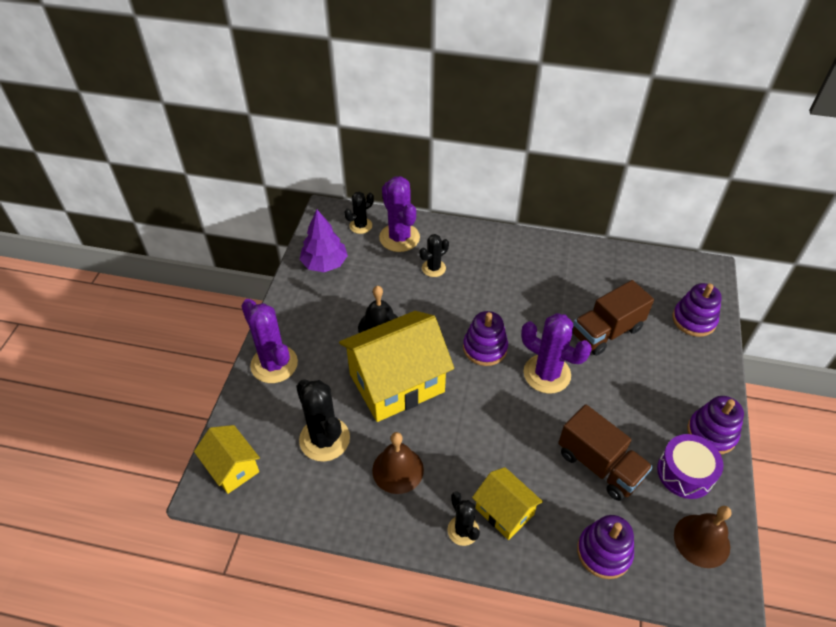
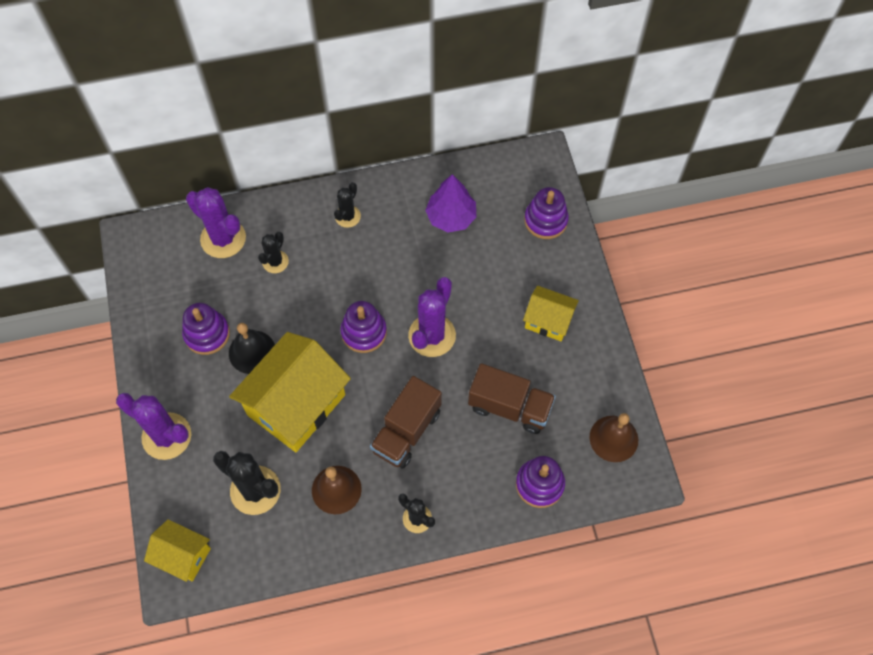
camera: 25 degrees left, 15 degrees up
(324, 263) = (159, 302): purple tree -> purple tree (451, 217)
(360, 226) = (174, 240): black cactus -> black cactus (347, 216)
(504, 511) = (445, 486): yellow house -> yellow house (548, 321)
(547, 374) = (432, 335): purple cactus -> purple cactus turned 75 degrees counterclockwise
(606, 332) = (470, 266): brown truck -> brown truck (406, 431)
(685, 473) = (583, 382): purple drum -> none
(711, 433) = (594, 334): purple stacking toy -> purple stacking toy (207, 334)

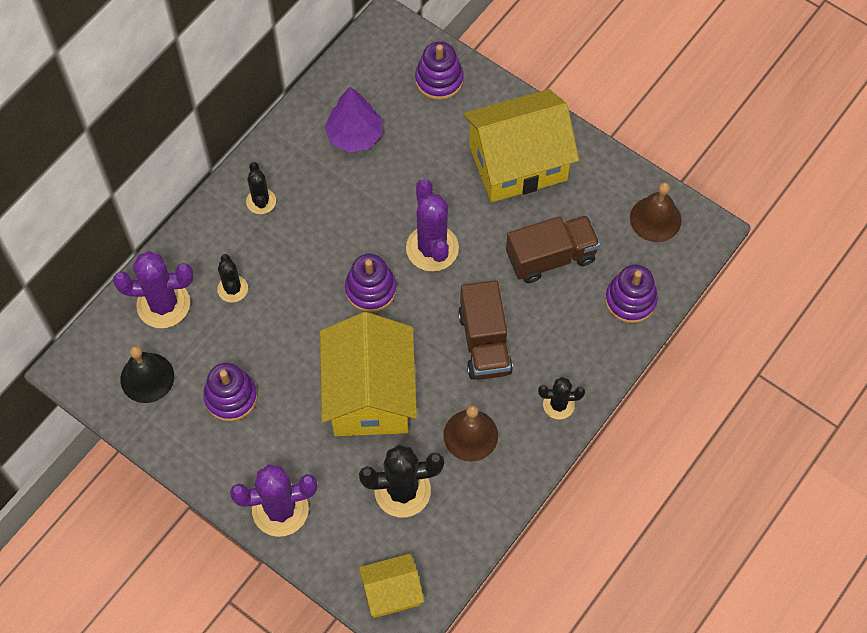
camera: 40 degrees left, 0 degrees up
(252, 352) = (287, 381): black bell -> black bell (147, 377)
(548, 321) = (518, 163): yellow house -> yellow house, size x1.89

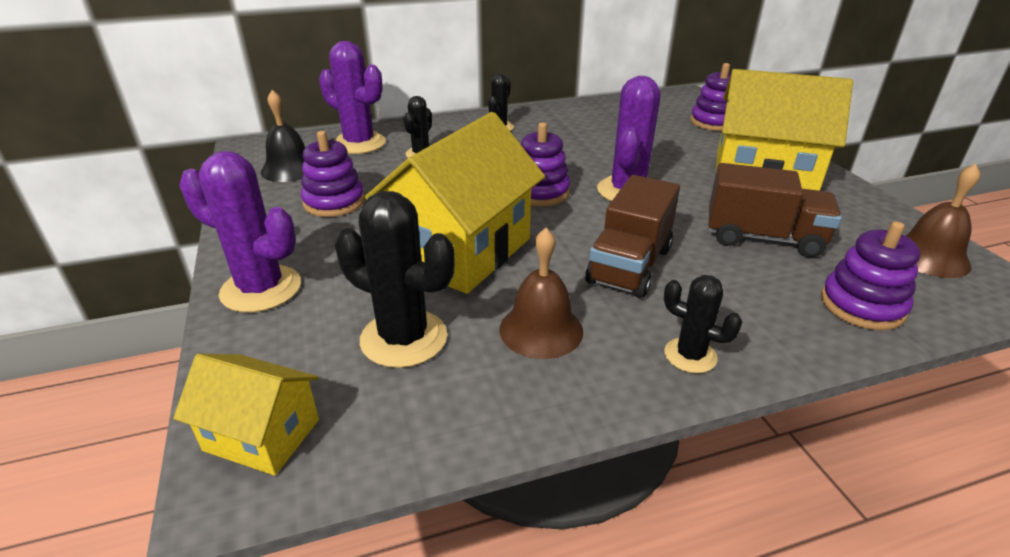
camera: 35 degrees right, 30 degrees down
(354, 135) = (612, 124): purple tree -> none

